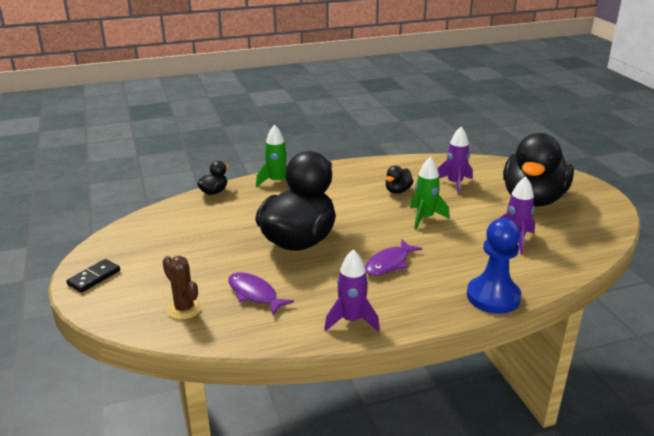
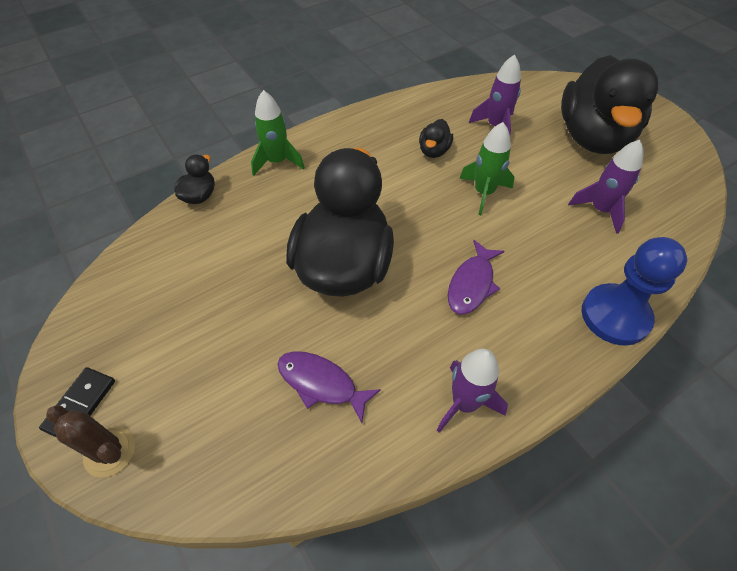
camera: 15 degrees left, 25 degrees up
(184, 309) = (233, 437): brown cactus -> brown cactus (110, 451)

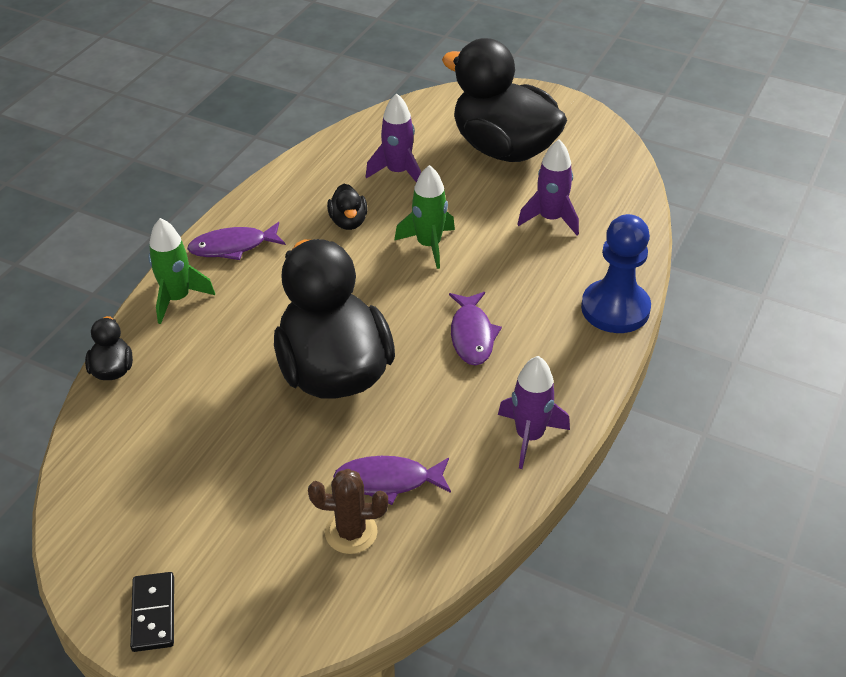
camera: 30 degrees left, 10 degrees down
(110, 451) = (221, 633): brown cactus -> brown cactus (351, 532)
(340, 139) = (233, 247): none -> purple fish
(593, 137) = (503, 149): black duck -> black duck turned 150 degrees clockwise

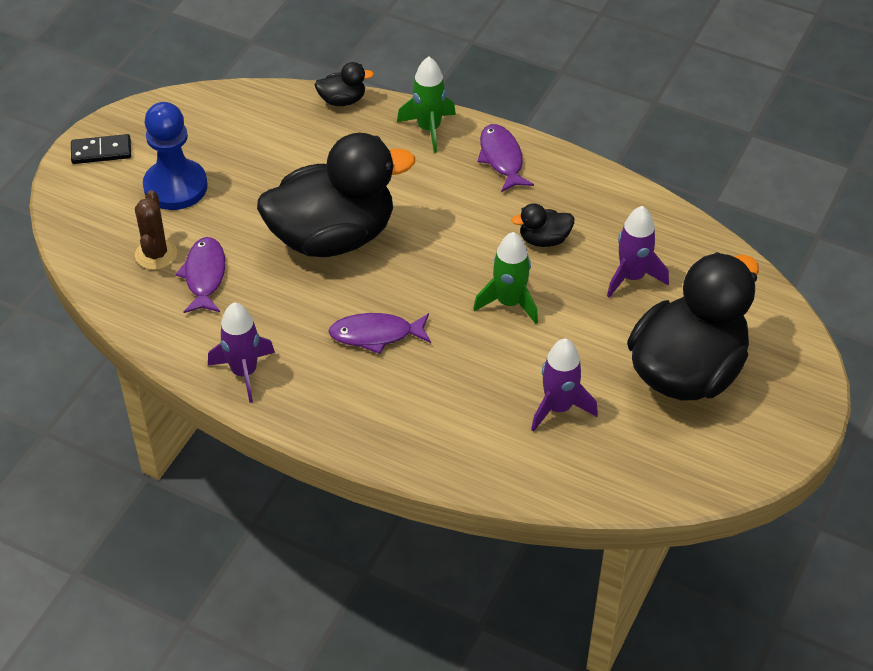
camera: 90 degrees right, 5 degrees up
(615, 309) = (412, 453): blue pawn -> blue pawn (175, 187)

